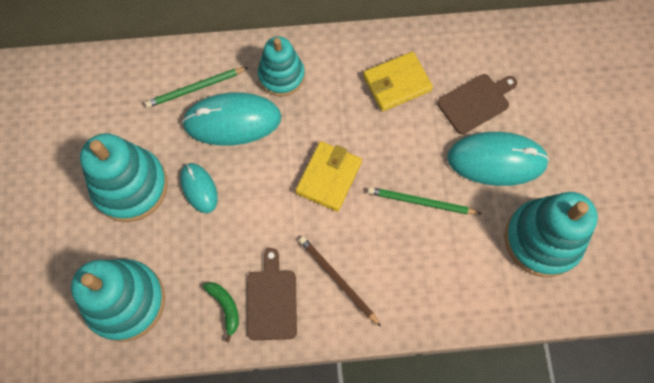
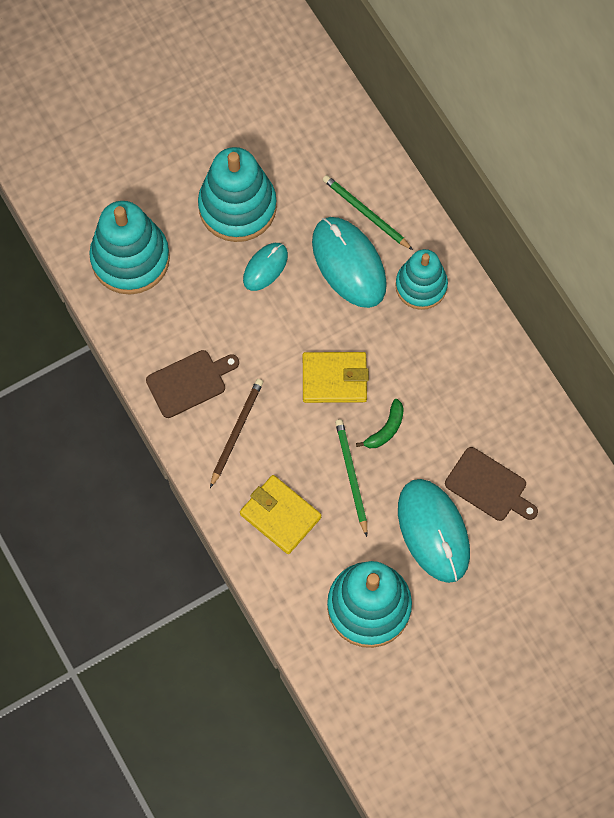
camera: 65 degrees right, 0 degrees up
(225, 307) = (164, 345): green banana -> green banana (385, 429)
(397, 83) = (470, 400): yellow wallet -> yellow wallet (280, 515)

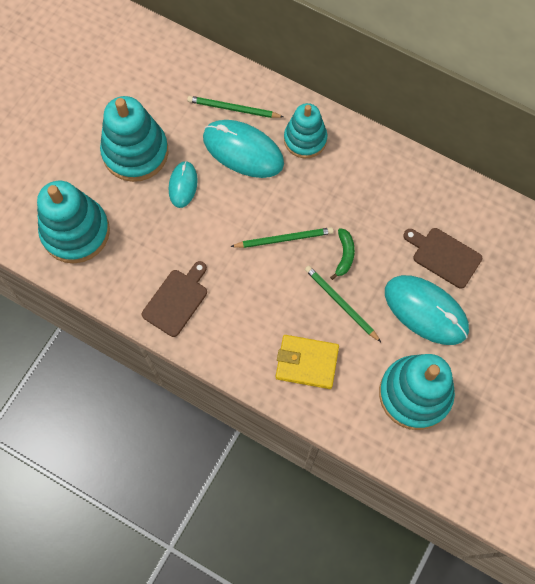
camera: 30 degrees left, 0 degrees up
(236, 431) = (235, 318): brown pencil -> none
(334, 379) = (284, 239): yellow wallet -> green pencil
(489, 486) = (444, 256): brown cutting board -> brown cutting board turned 150 degrees counterclockwise

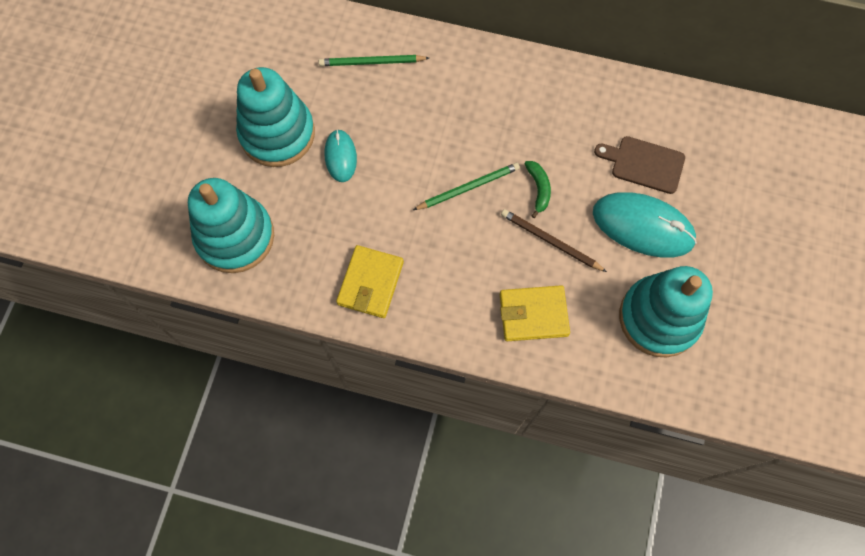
camera: 15 degrees left, 0 degrees up
(177, 300) = (370, 283): brown cutting board -> yellow wallet
(243, 151) = (395, 104): turquoise mouse -> none
(305, 139) = (459, 76): turquoise stacking toy -> none
(341, 303) = (550, 241): green pencil -> brown pencil

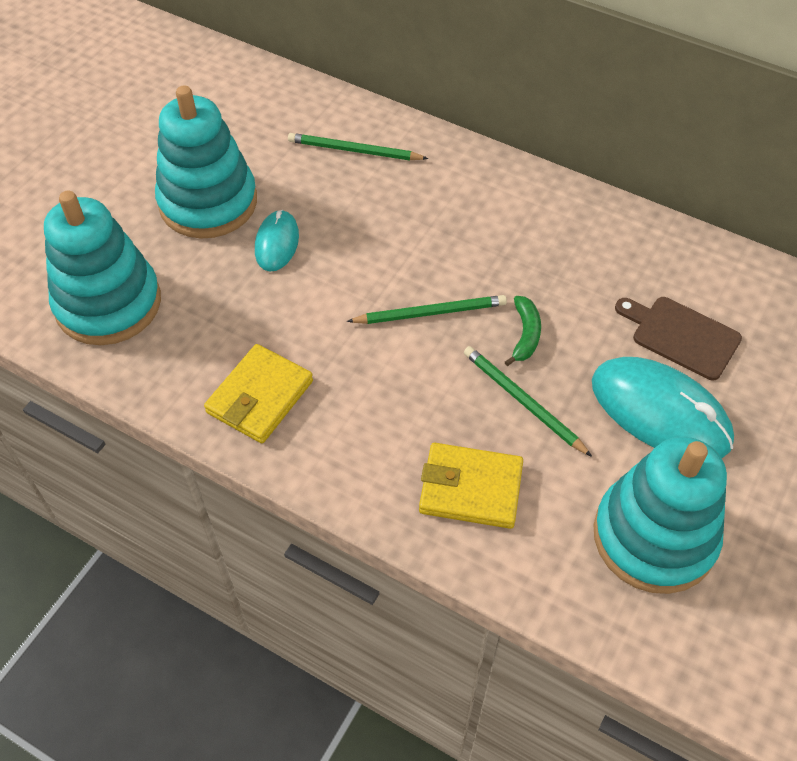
camera: 15 degrees right, 15 degrees down
(550, 241) = (523, 401): brown pencil -> green pencil

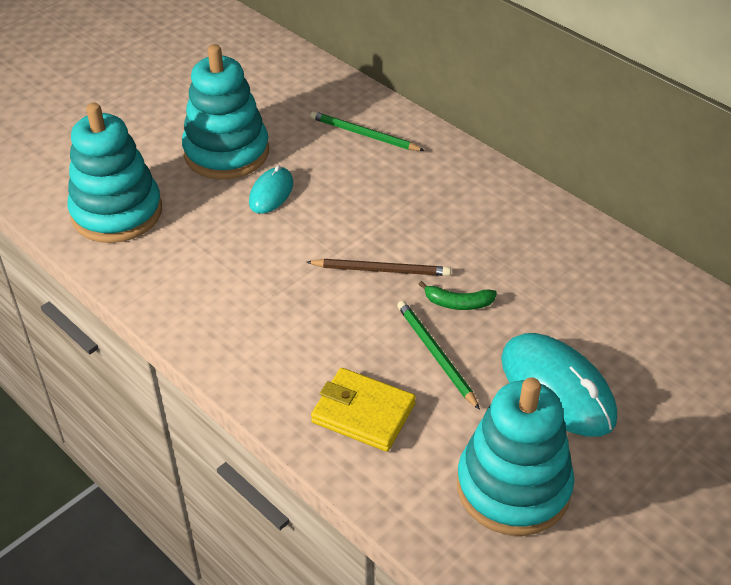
camera: 15 degrees right, 10 degrees down
(260, 397) = (212, 306): yellow wallet -> none
(430, 312) = (381, 270): green pencil -> brown pencil
(525, 335) = (458, 303): green banana -> green banana turned 75 degrees clockwise
(681, 336) = (600, 331): brown cutting board -> none

